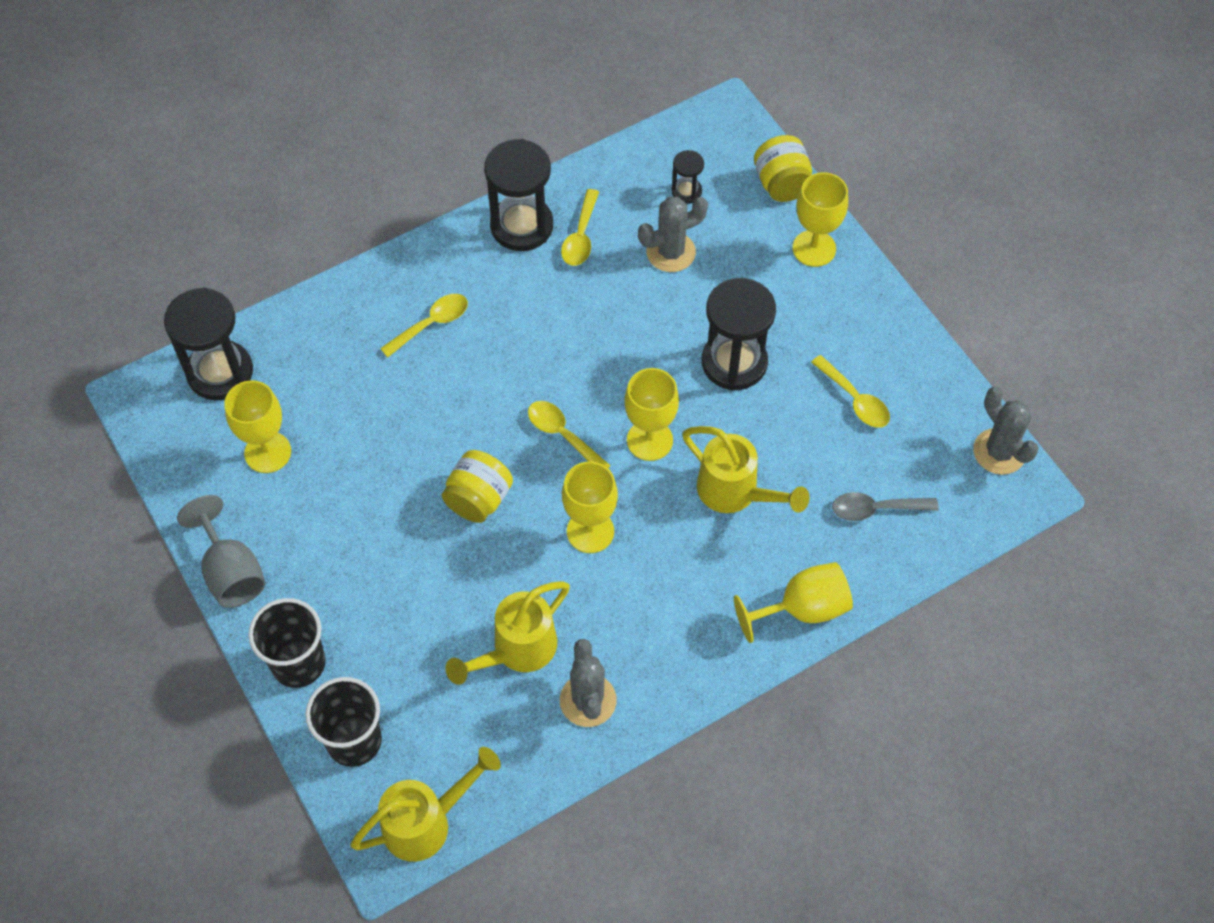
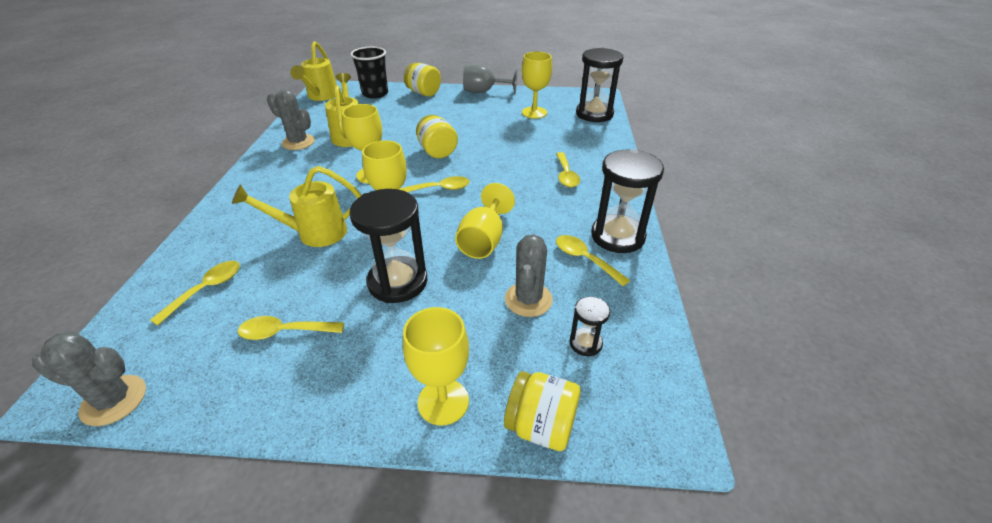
camera: 125 degrees right, 20 degrees down
(298, 663) = (423, 93): black cup -> yellow jar
(803, 609) = (216, 223): yellow goblet -> yellow goblet (484, 241)
(875, 509) = (206, 290): grey spoon -> yellow spoon

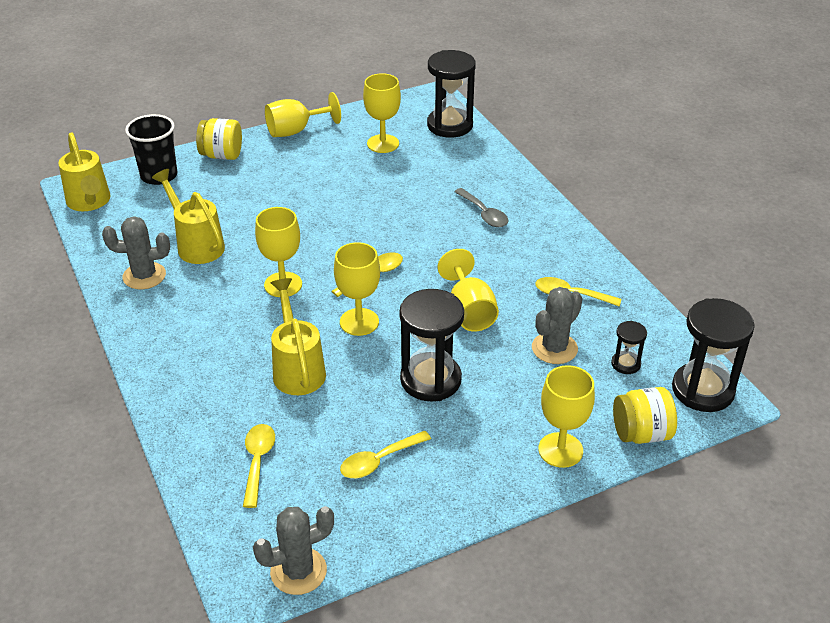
camera: 30 degrees left, 0 degrees up
(314, 233) = (297, 369): yellow watering can -> yellow watering can turned 120 degrees clockwise
(437, 151) = (325, 231): yellow jar -> none
(484, 92) = (295, 131): grey goblet -> yellow goblet
(528, 299) = (554, 348): grey cactus -> grey cactus turned 60 degrees clockwise
(566, 175) = (484, 214): yellow spoon -> grey spoon
(617, 236) = (580, 262): black hourglass -> black hourglass (702, 390)

